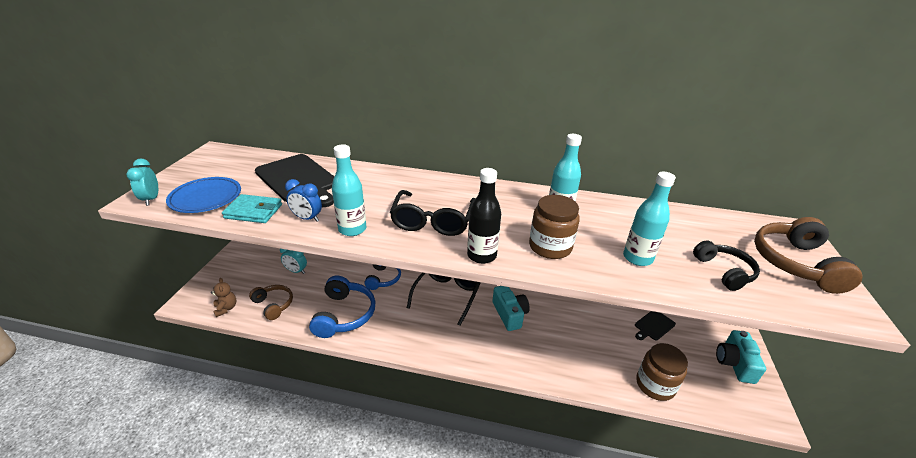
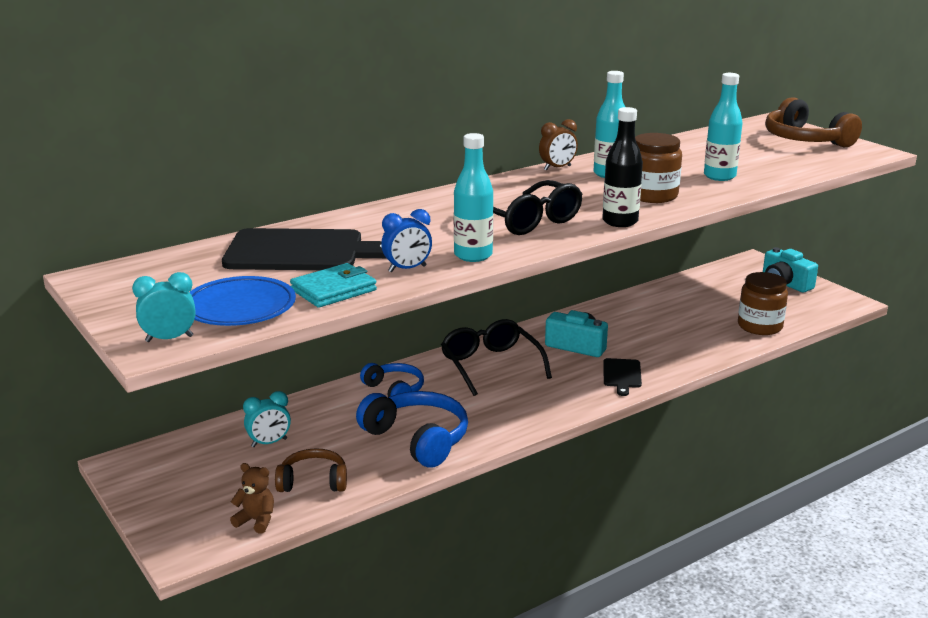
camera: 45 degrees left, 10 degrees down
(151, 199) = (169, 339): turquoise clock -> turquoise clock turned 135 degrees clockwise
(536, 192) = (557, 168): none -> brown clock
(653, 326) = (699, 290): black cutting board -> black cutting board (622, 375)
(724, 271) = (780, 161): black headphones -> none

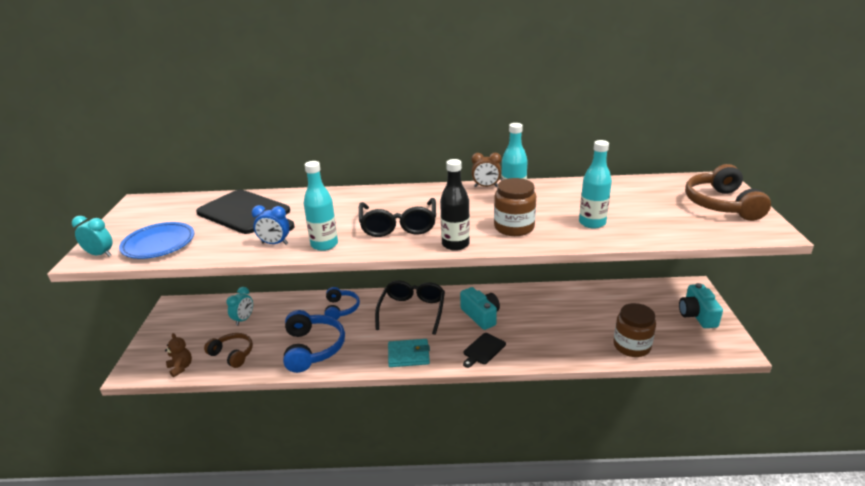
camera: 35 degrees right, 5 degrees up
(269, 443) = (243, 319): turquoise clock -> turquoise clock turned 75 degrees counterclockwise
(333, 290) = (216, 247): turquoise wallet -> turquoise wallet (408, 355)

